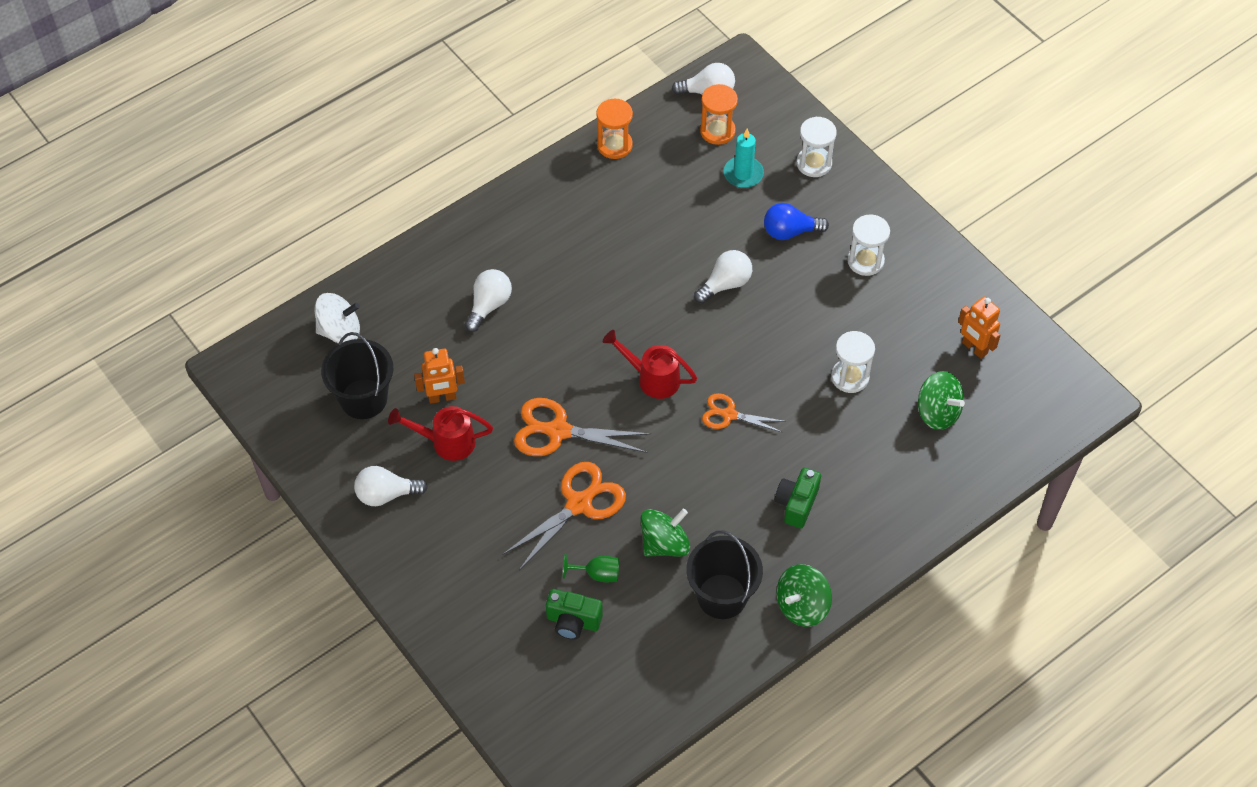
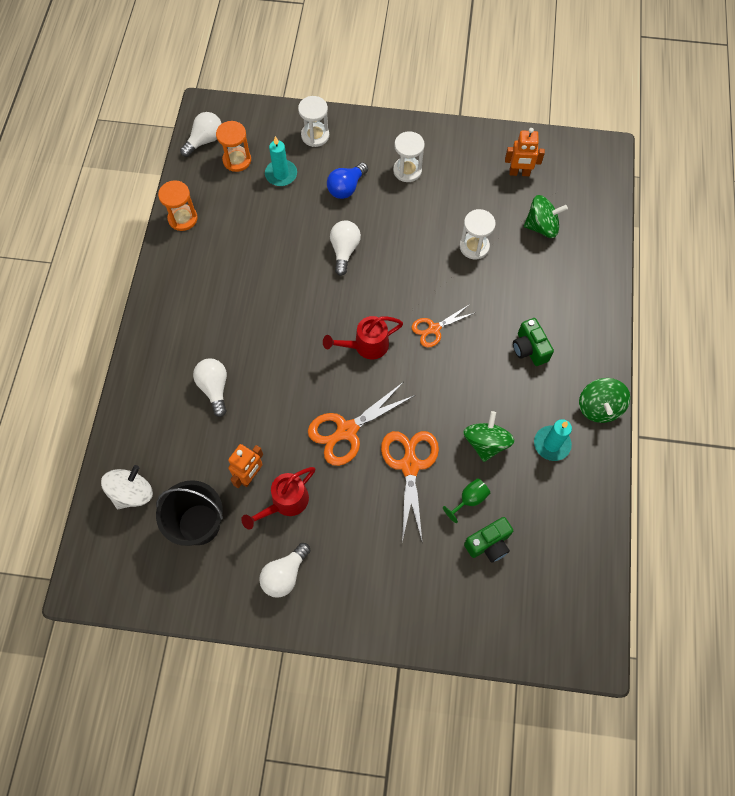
camera: 45 degrees left, 10 degrees up
(722, 596) = (551, 444): black bucket -> turquoise candle

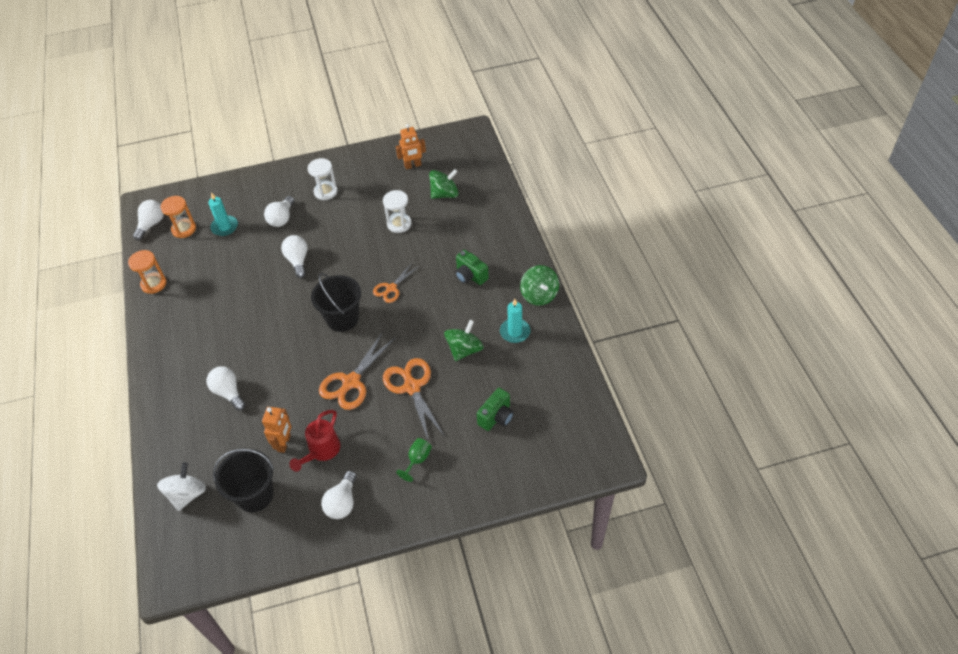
camera: 20 degrees left, 15 degrees down
(315, 135) = (242, 192): white hourglass -> none
(346, 188) = (282, 218): blue light bulb -> white light bulb
(366, 346) = (342, 318): red watering can -> black bucket
(469, 499) = (468, 392): green goblet -> green goblet (417, 460)
(485, 443) = (464, 350): green spinning top -> green spinning top turned 45 degrees clockwise

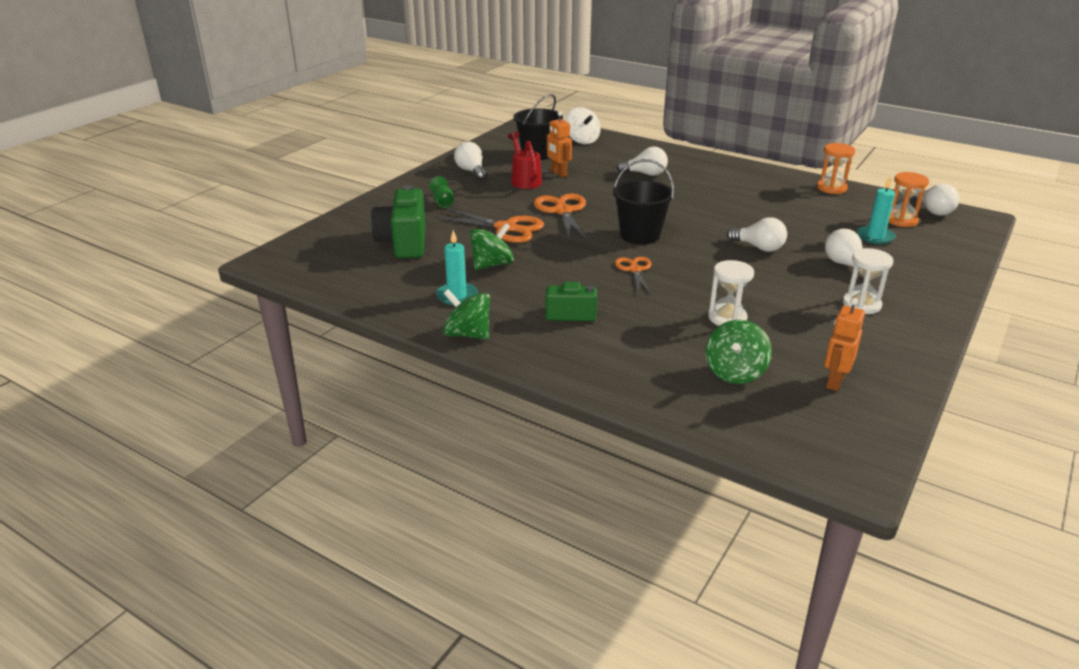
camera: 135 degrees right, 20 degrees down
(464, 350) = (492, 264): green spinning top -> green spinning top turned 120 degrees counterclockwise
(496, 417) = (403, 243): green camera -> green camera, size x1.66

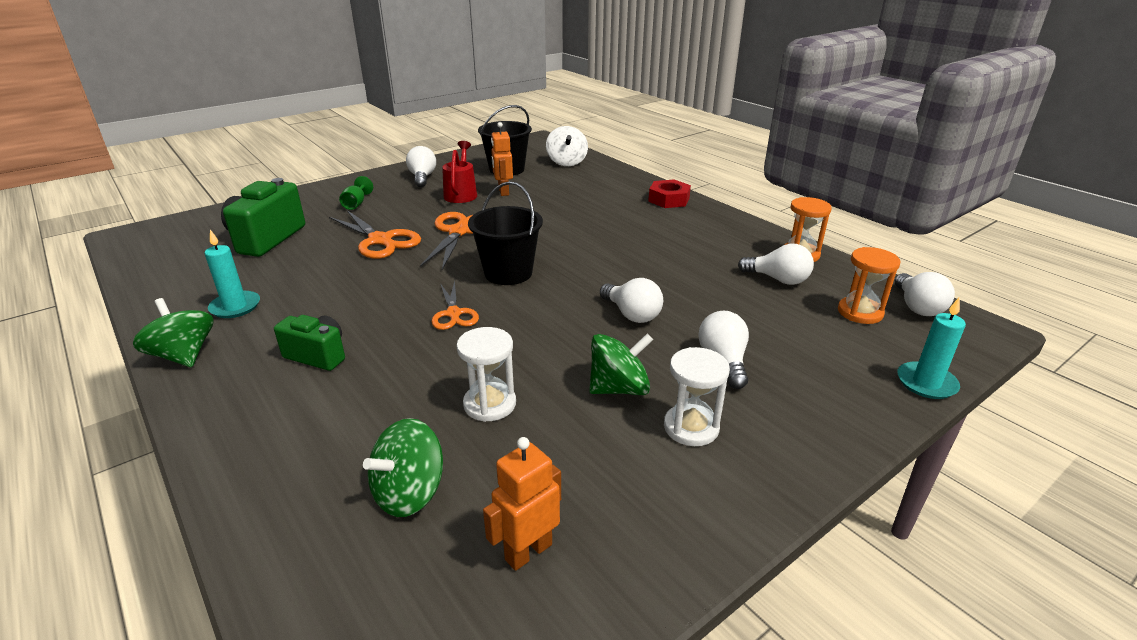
camera: 20 degrees right, 0 degrees up
(492, 264) = (315, 278): green spinning top -> green spinning top (619, 388)
(634, 270) = (454, 314): orange scissors -> orange scissors turned 150 degrees clockwise
(645, 174) = (593, 205): white light bulb -> white light bulb (778, 279)
(699, 161) = (669, 200): none -> red nut
(875, 237) = (802, 329): turquoise candle -> turquoise candle (926, 383)

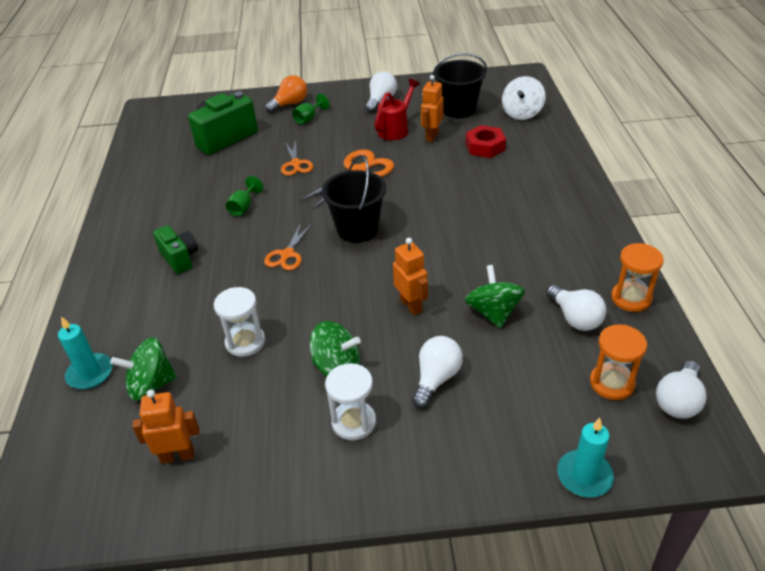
camera: 35 degrees right, 10 degrees up
(184, 356) = (112, 228): green spinning top -> green spinning top (493, 312)
(235, 307) = (164, 197): turquoise candle -> turquoise candle (90, 373)
(321, 197) = (290, 104): none -> orange light bulb
(355, 289) = (243, 207): none -> green goblet
(381, 240) = (296, 164): orange scissors -> orange scissors, size x0.61
(631, 314) = (411, 305): white light bulb -> orange robot
(669, 200) = (572, 189): red nut -> red nut (485, 147)

